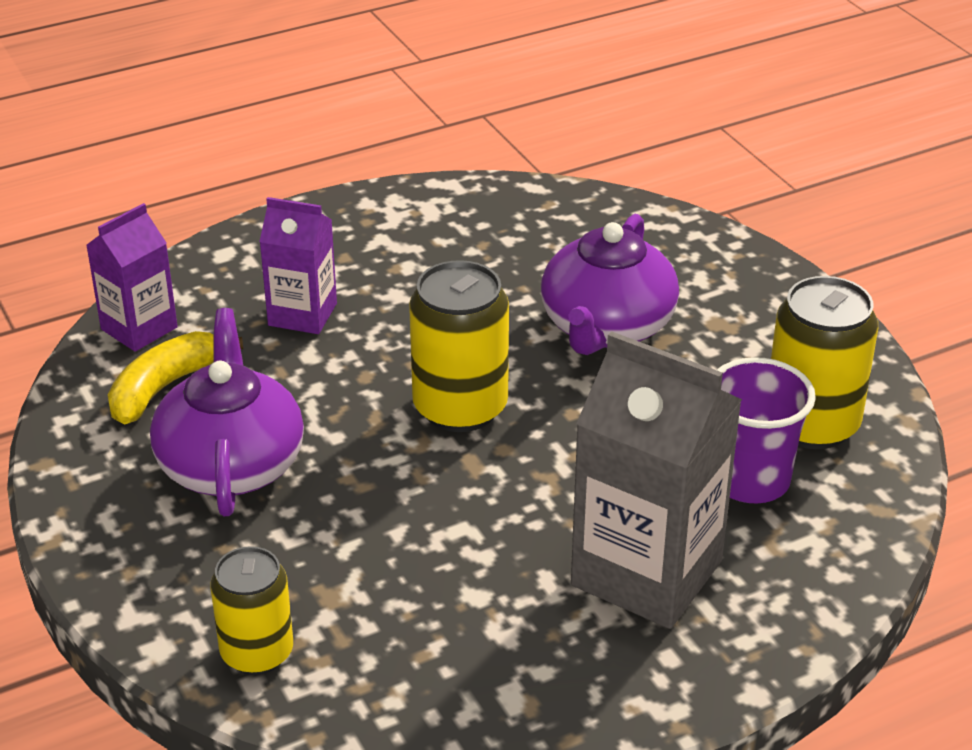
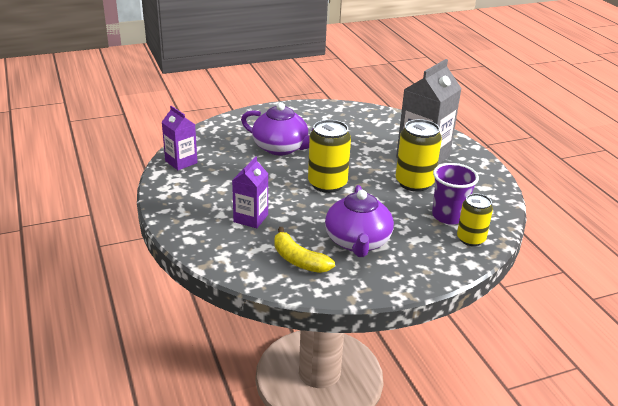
camera: 85 degrees left, 5 degrees down
(139, 328) = (247, 268): purple carton -> purple carton (181, 162)
(231, 464) = (357, 242): purple teapot -> purple teapot turned 90 degrees counterclockwise
(750, 480) = (376, 133): purple cup -> purple cup (448, 216)
(811, 424) = (347, 119): yellow can -> yellow can (414, 183)

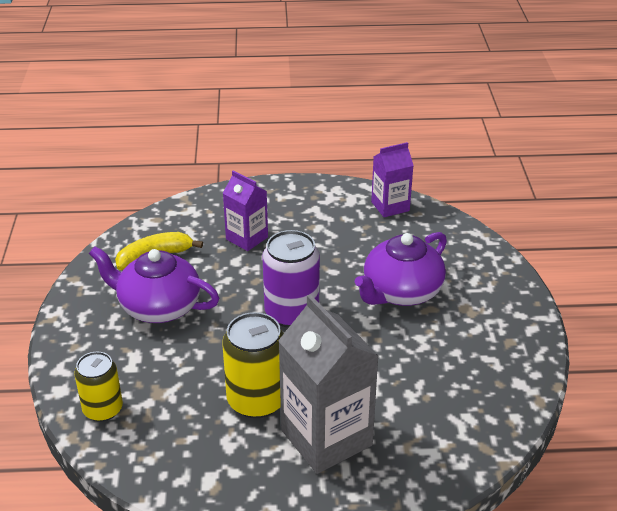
camera: 110 degrees right, 5 degrees up
(327, 184) = (291, 313): yellow can -> purple can
(448, 216) = (161, 406): purple cup -> none

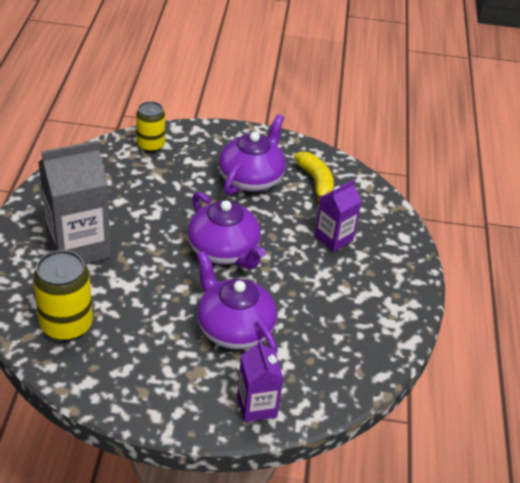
camera: 95 degrees right, 5 degrees up
(257, 400) = (131, 217): yellow can -> yellow can (66, 324)
(291, 313) = (224, 251): purple can -> purple teapot
(390, 206) = (374, 351): purple carton -> purple carton (257, 406)

